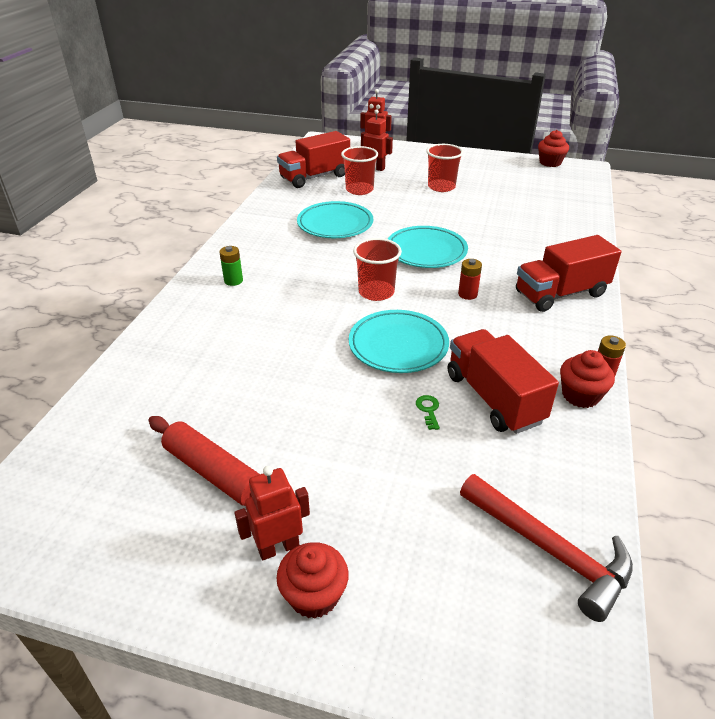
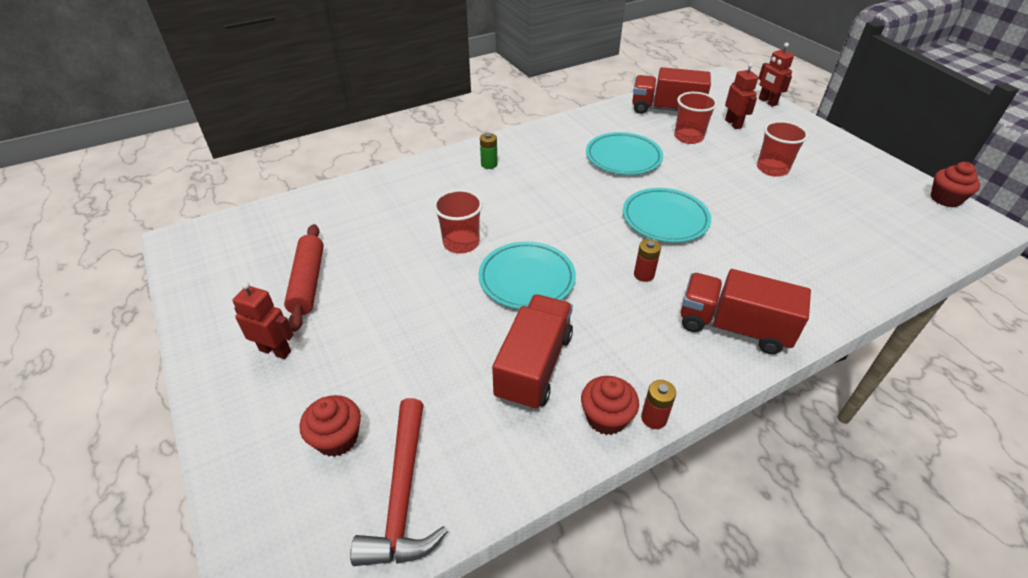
camera: 45 degrees right, 5 degrees up
(314, 595) = (253, 392): red cupcake -> red cupcake (337, 438)
(376, 292) = (573, 229): red cup -> red cup (461, 243)
(428, 410) = (476, 339): green key -> none

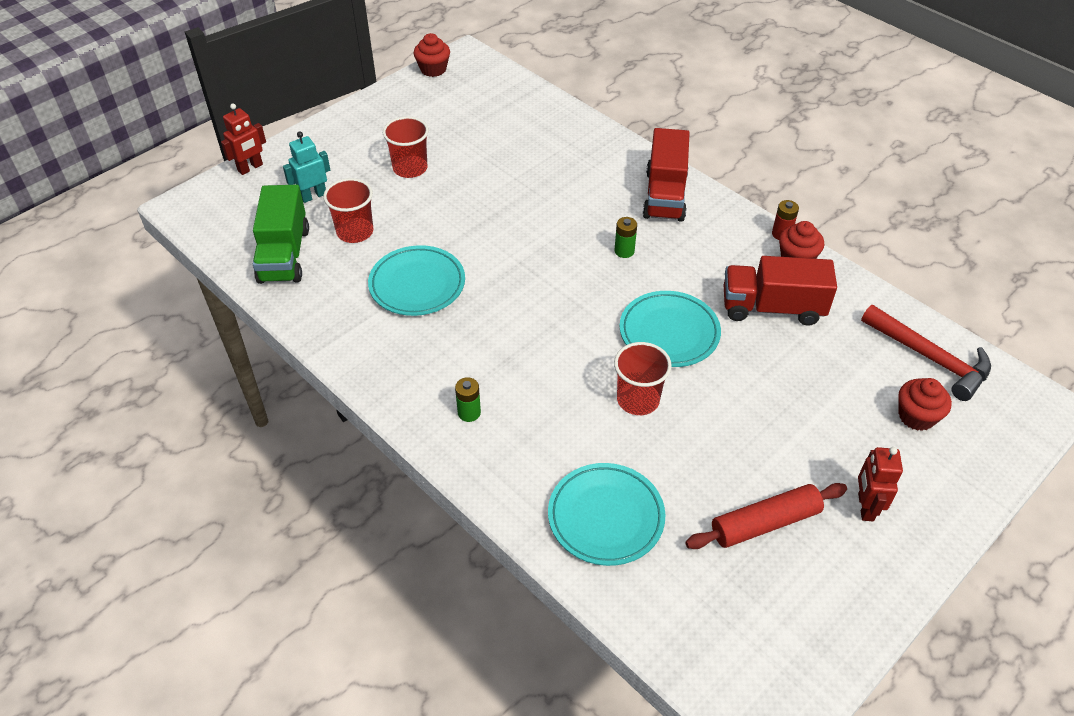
camera: 105 degrees left, 5 degrees up
(403, 495) = (930, 358): red hammer -> red hammer turned 60 degrees clockwise
(644, 274) = (624, 251): red battery -> green battery
(665, 219) = (530, 242): turquoise plate -> turquoise plate (606, 517)
(666, 109) = (284, 255): red truck -> green truck
(733, 124) = (313, 196): red robot -> turquoise robot

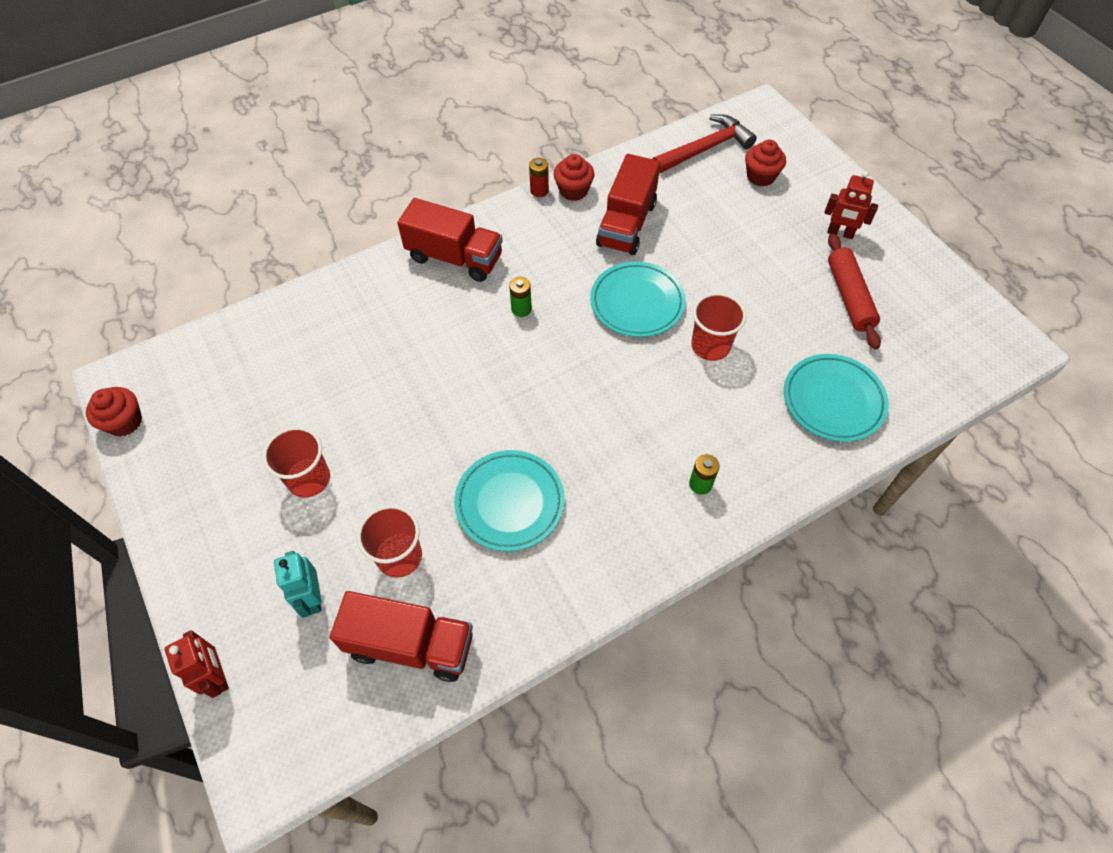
camera: 75 degrees left, 10 degrees up
(284, 255) = (410, 645): green truck -> red truck

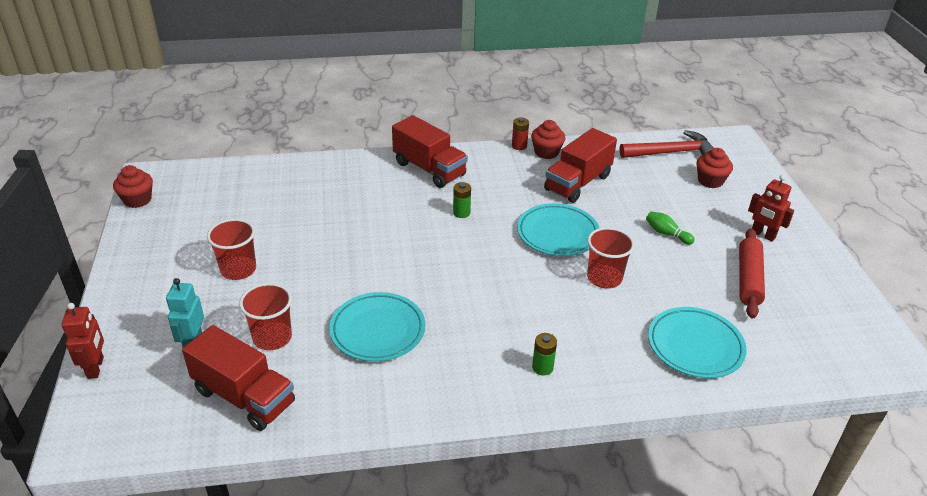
camera: 20 degrees right, 20 degrees down
(747, 264) = (666, 234): none -> green bowling pin

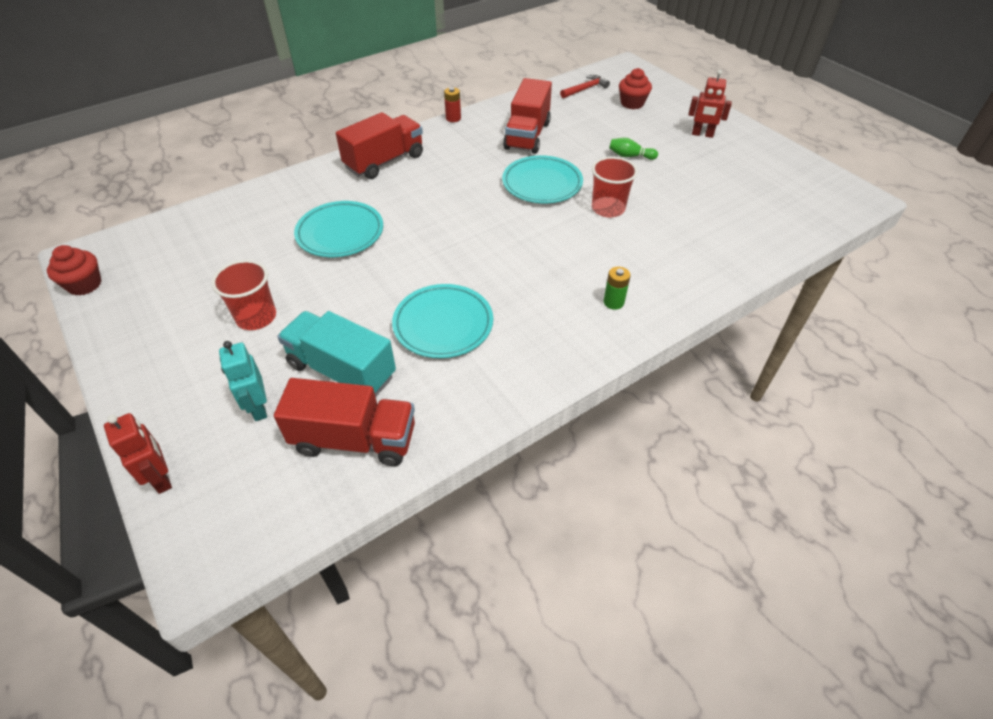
camera: 25 degrees left, 10 degrees up
(272, 337) = (342, 370): red cup -> turquoise truck
(429, 169) = (384, 162): red truck -> red truck turned 60 degrees counterclockwise
(461, 213) = (444, 192): green battery -> none
(546, 152) = (481, 117): red cupcake -> none
(671, 152) = (585, 89): red hammer -> red hammer, size x0.61
(695, 346) = (718, 239): turquoise plate -> turquoise plate (340, 233)
(748, 279) = (717, 172): red rolling pin -> none

